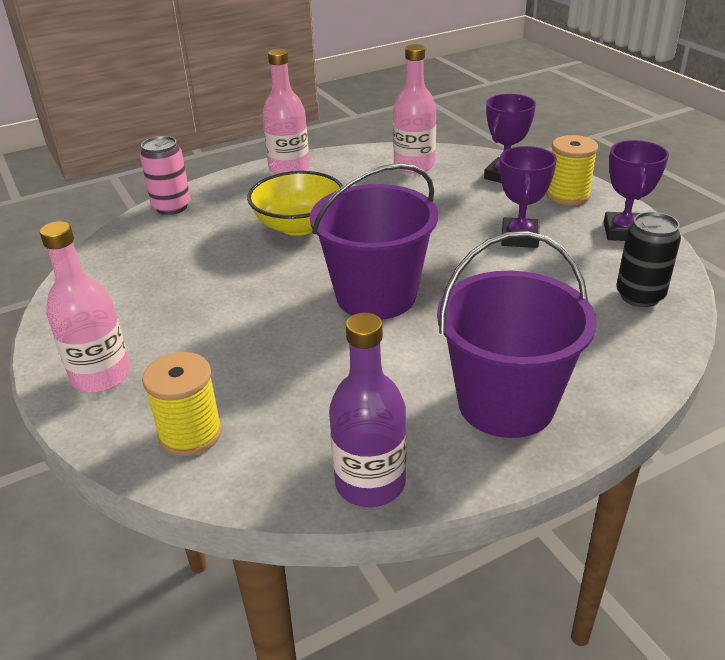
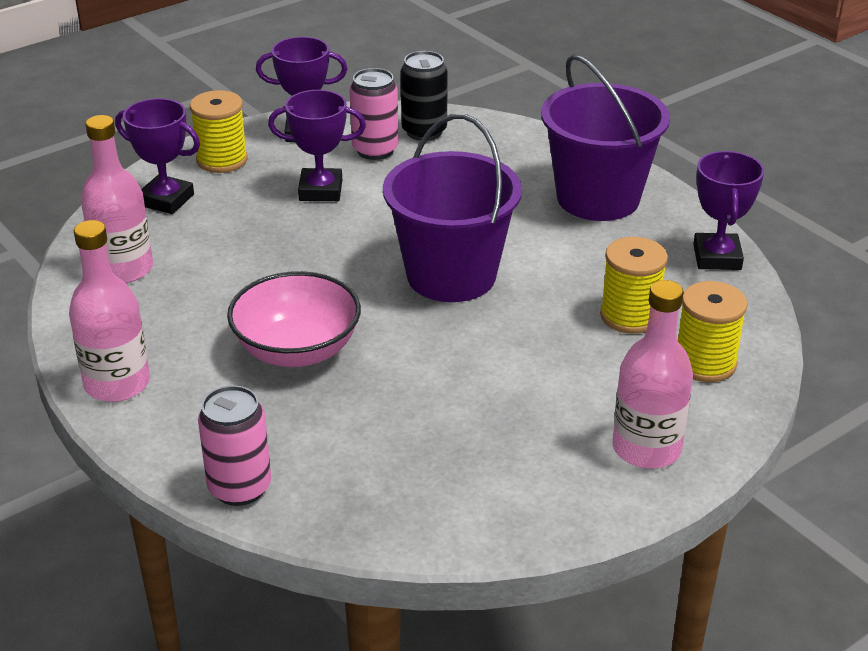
camera: 100 degrees left, 0 degrees up
(283, 394) = (630, 316): none -> yellow spool
(299, 225) = (297, 350): yellow bowl -> pink bowl
(370, 483) = (717, 257): purple bottle -> purple trophy
(595, 266) = (375, 150): none -> pink can

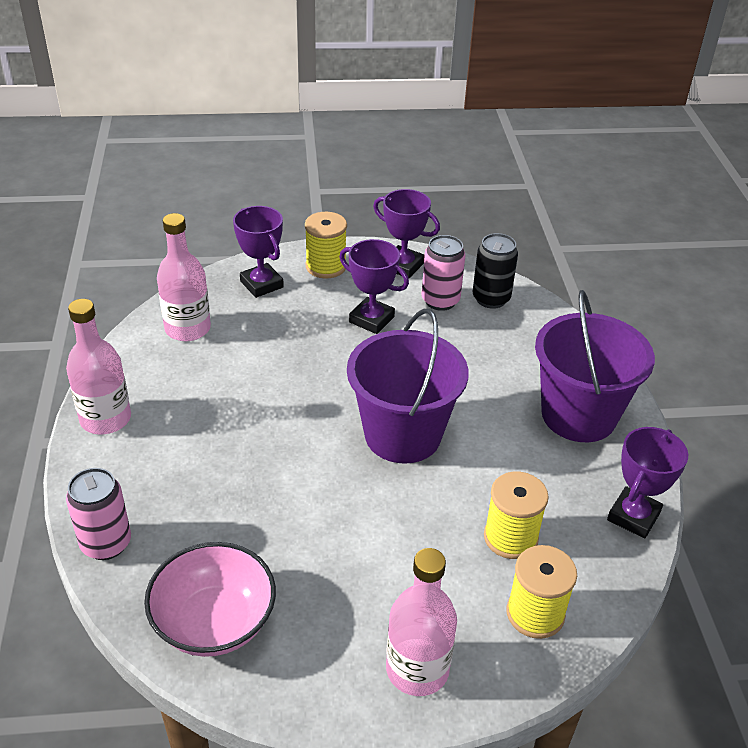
camera: 30 degrees right, 5 degrees up
(297, 350) = (240, 448): pink bowl -> pink bowl (214, 622)

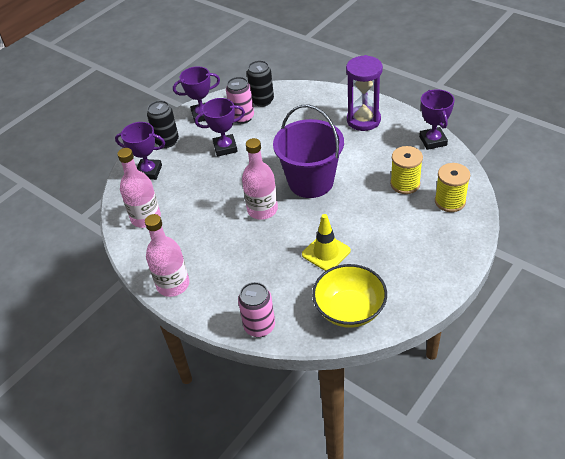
camera: 40 degrees left, 5 degrees up
(214, 622) = (349, 309): pink bowl -> yellow bowl
(293, 531) = (326, 252): none -> yellow traffic cone
(326, 266) = (167, 141): yellow spool -> black can
(417, 669) = (441, 255): pink bottle -> pink bottle (262, 210)
(578, 415) = (363, 120): purple bucket -> purple hourglass

